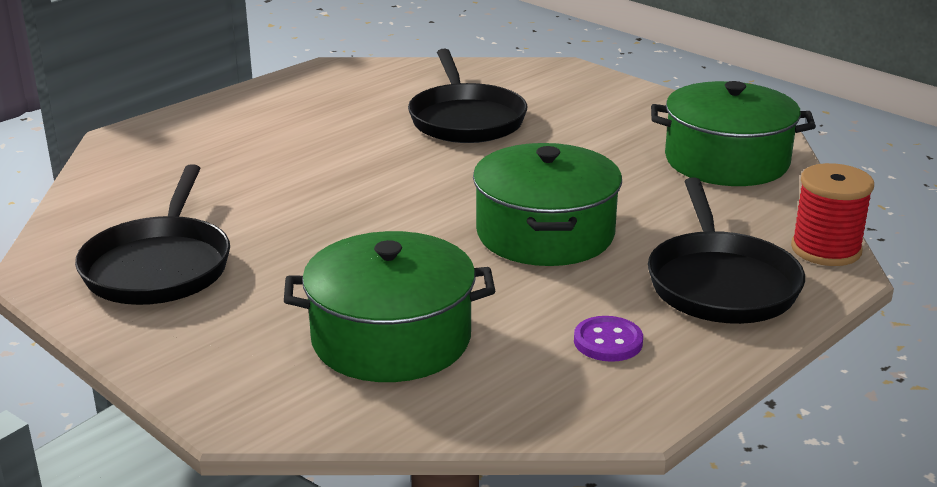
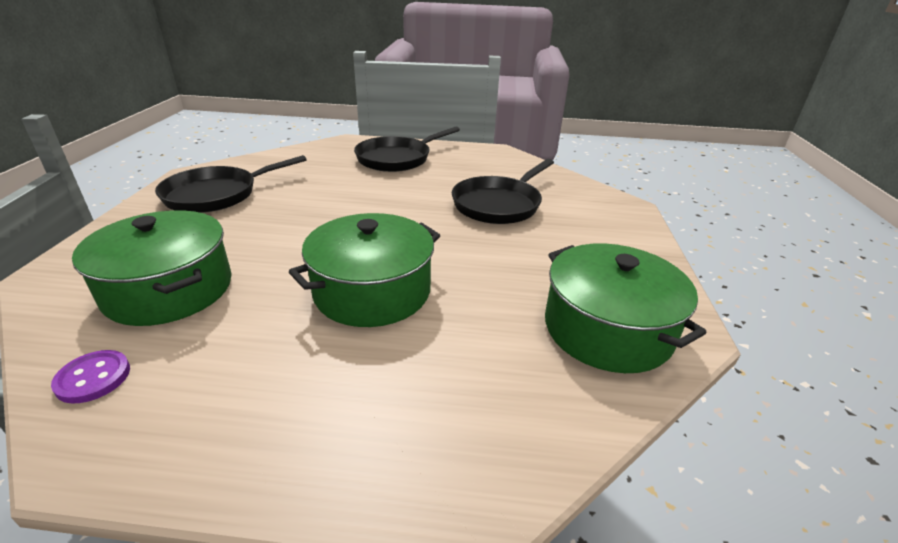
camera: 50 degrees right, 5 degrees up
(608, 341) = (215, 389): purple button -> purple button (93, 378)
(720, 283) = (373, 417): black pan -> black pan (397, 158)
(826, 249) = (518, 470): red spool -> none

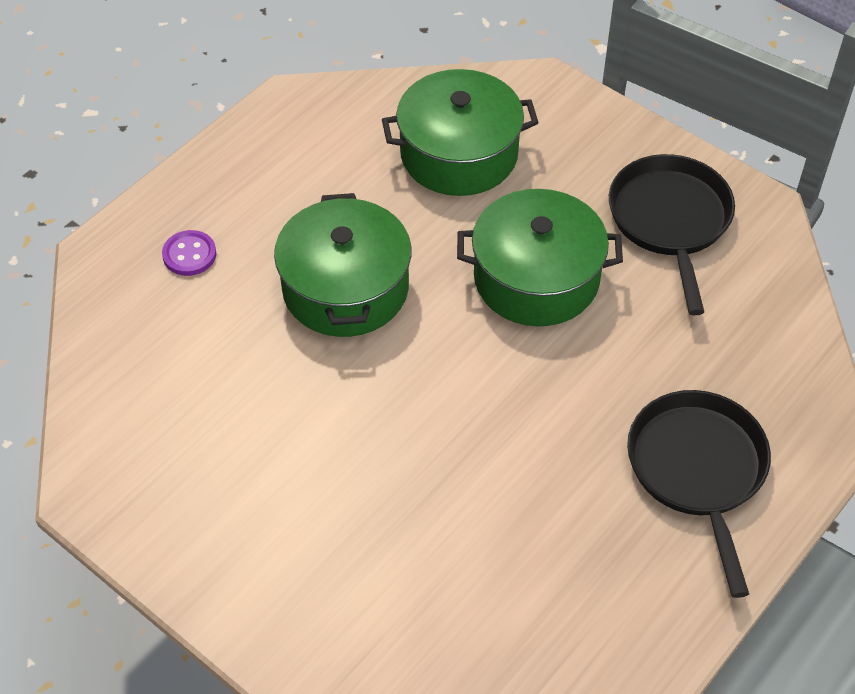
camera: 125 degrees right, 20 degrees up
(93, 378) = (364, 105): purple button -> purple button (189, 254)
(499, 204) = (443, 511): black pan -> none
(607, 329) = (146, 433): green pot -> green pot (536, 278)

